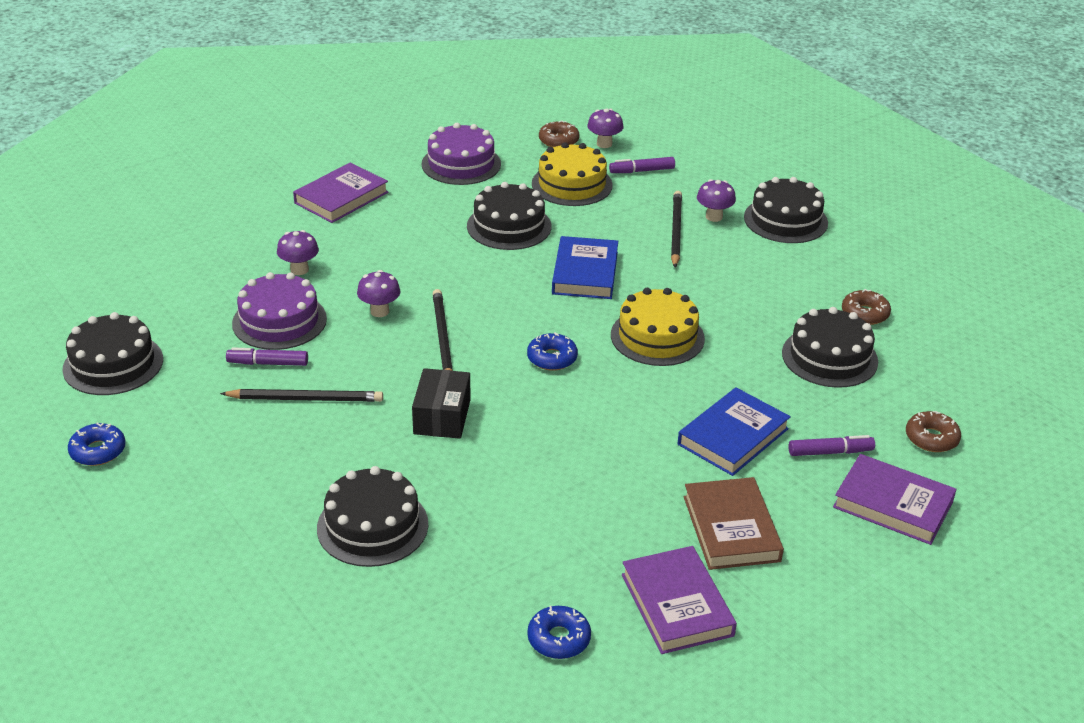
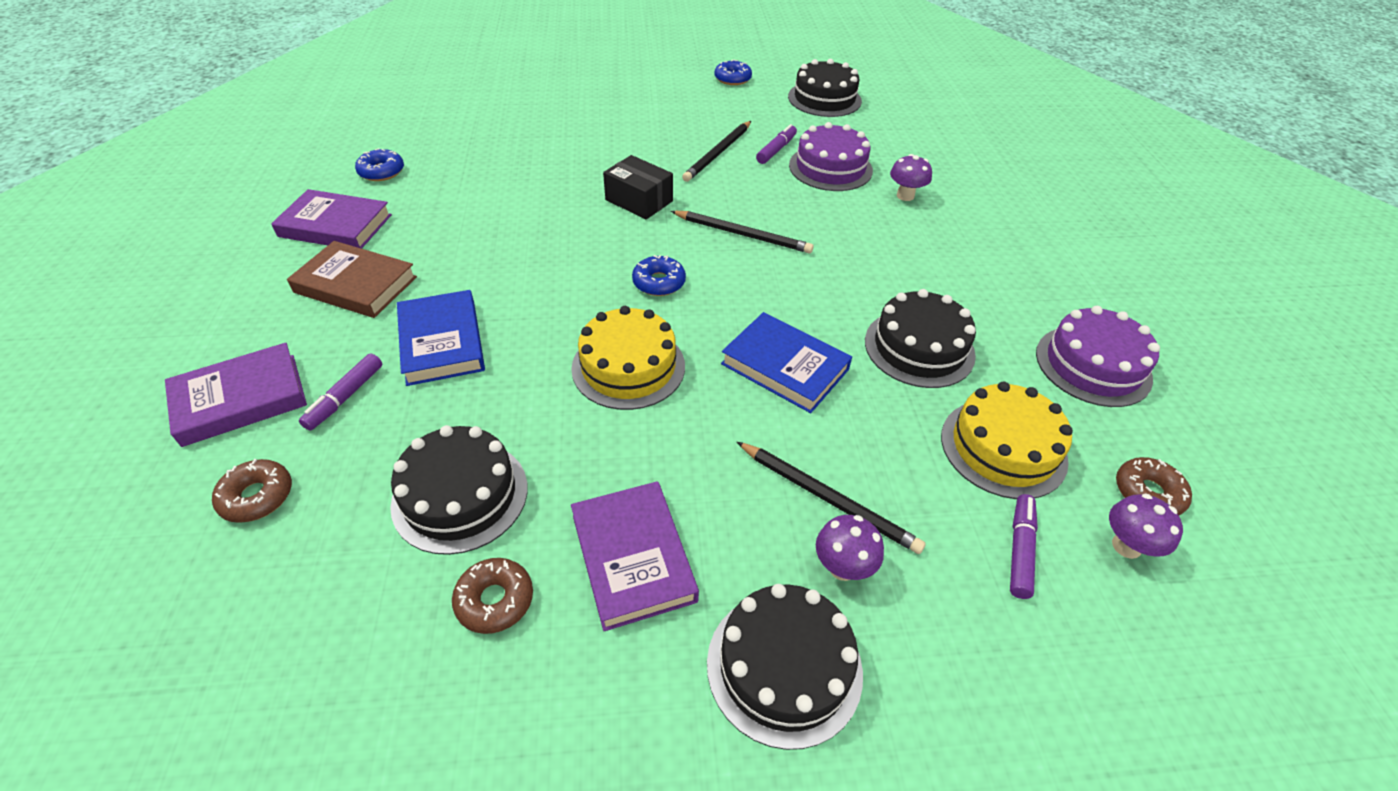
camera: 120 degrees right, 10 degrees up
(341, 197) = (1035, 254): purple book -> purple book (633, 557)
(372, 526) = (560, 141): black cake -> none
(379, 311) = (809, 216): purple mushroom -> none

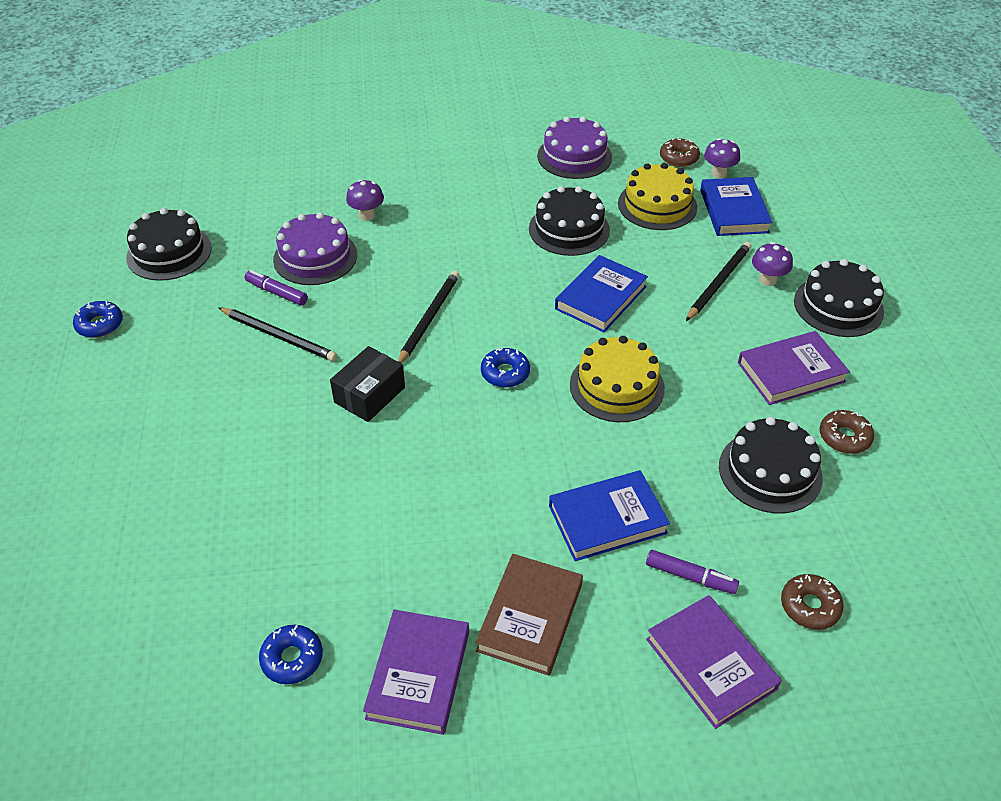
camera: 90 degrees left, 0 degrees up
(1019, 550) = (733, 211): purple marker -> blue book

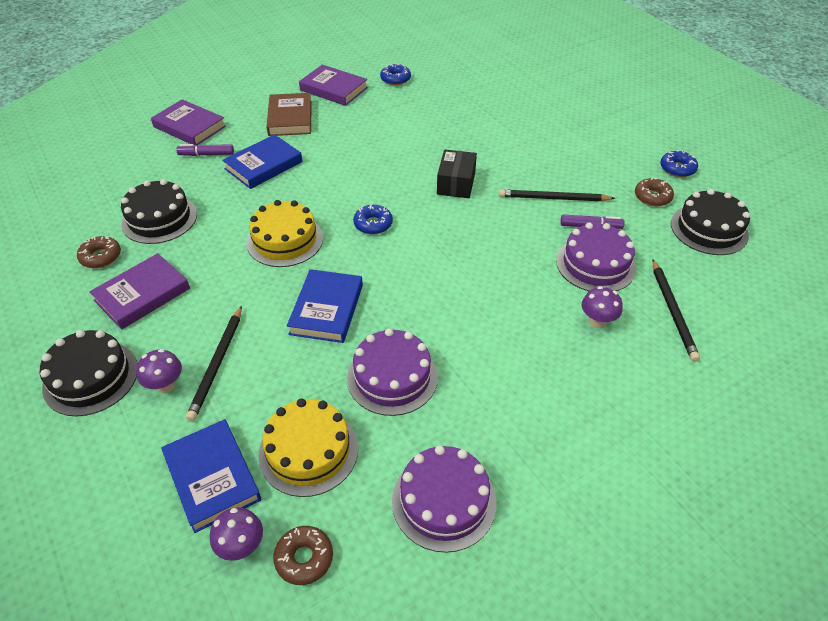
camera: 155 degrees right, 0 degrees up
(419, 674) = (333, 89): purple book -> purple book turned 45 degrees counterclockwise
(429, 318) = (458, 244): black pencil -> black pencil (673, 311)
(569, 229) = (392, 377): black cake -> purple cake
(809, 606) = (134, 160): brown donut -> brown donut (652, 197)

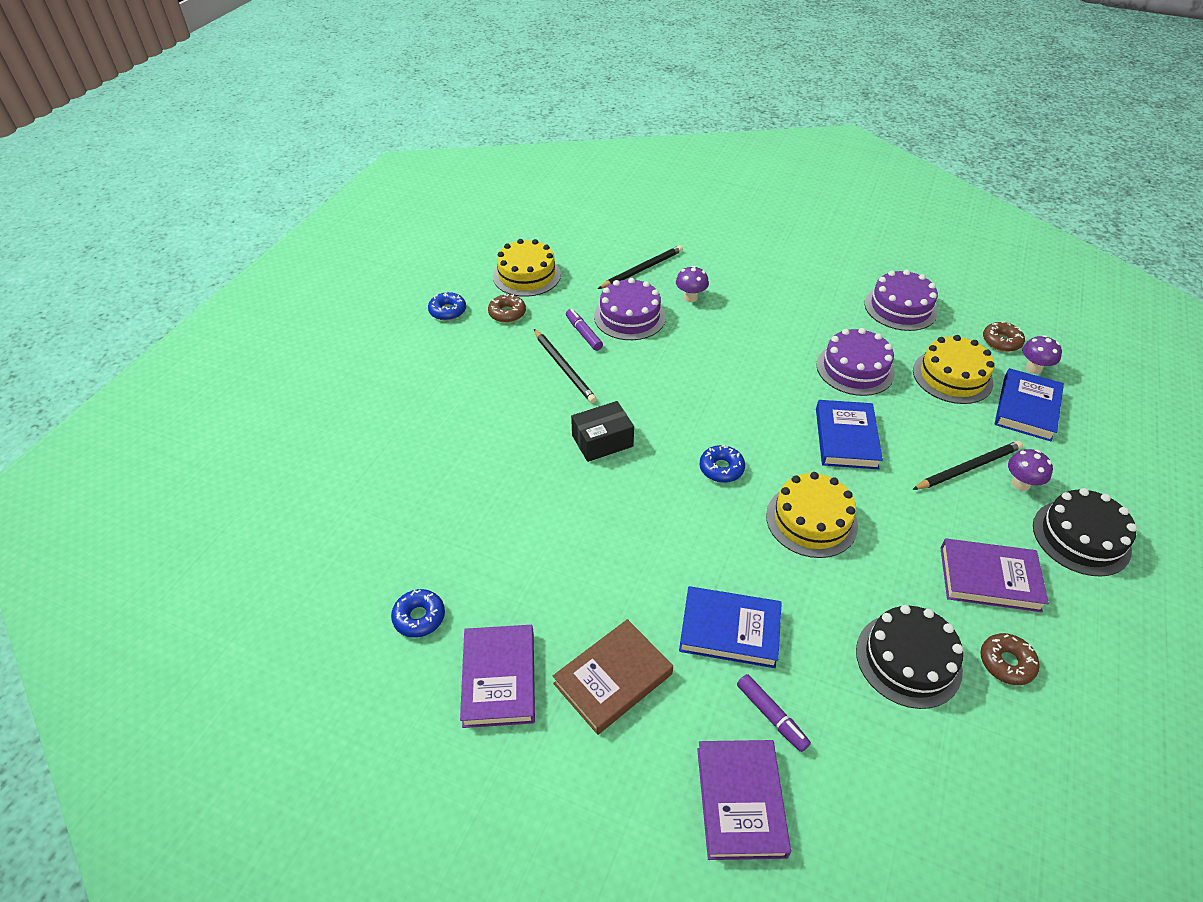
camera: 125 degrees left, 0 degrees up
(327, 309) = (846, 438): blue book -> blue book turned 60 degrees counterclockwise
(709, 229) = (526, 275): black cake -> yellow cake

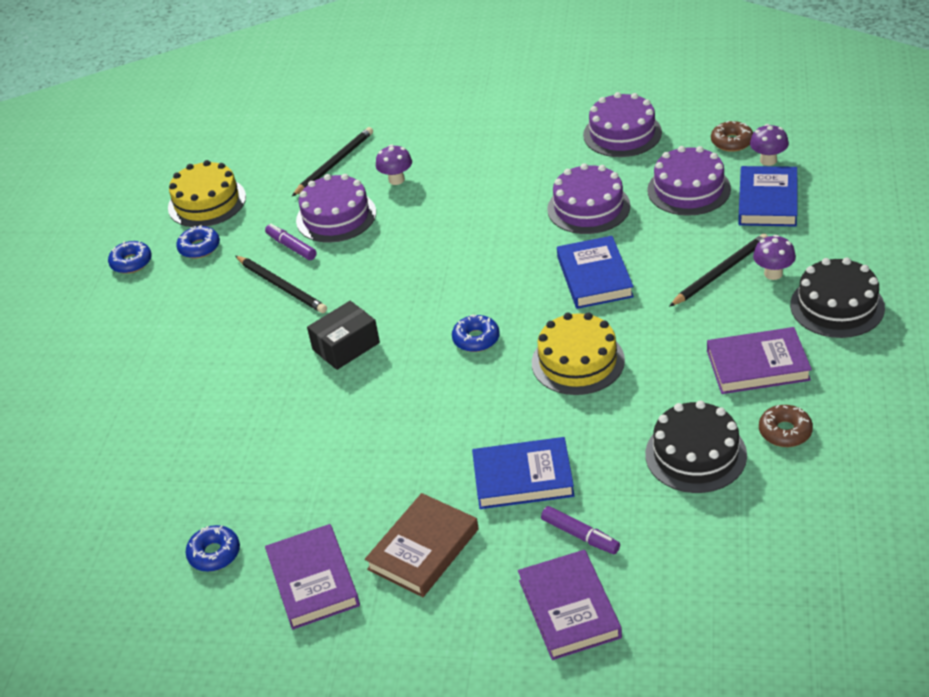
camera: 10 degrees left, 5 degrees down
(507, 313) = (199, 247): brown donut -> blue donut
(952, 376) = (689, 189): yellow cake -> purple cake

